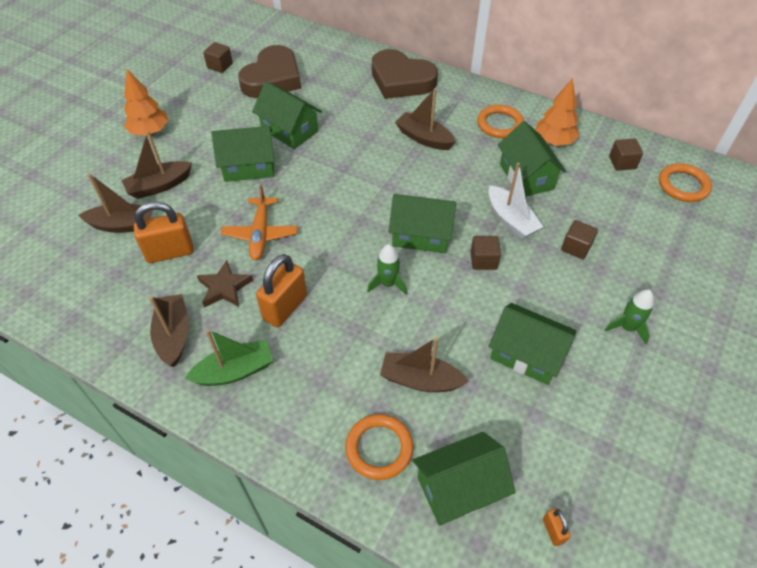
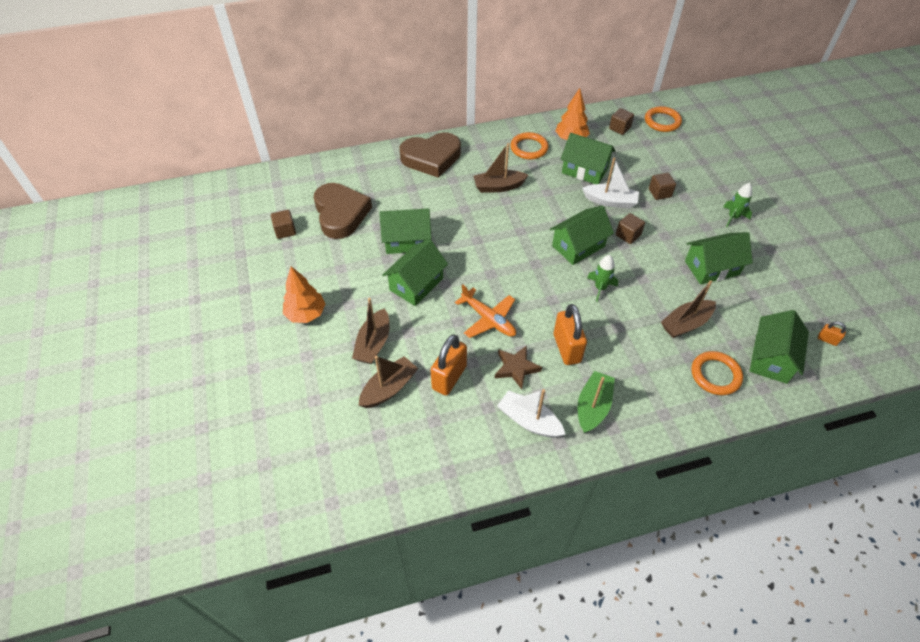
camera: 45 degrees left, 0 degrees up
(174, 335) = (529, 421): brown boat -> white boat

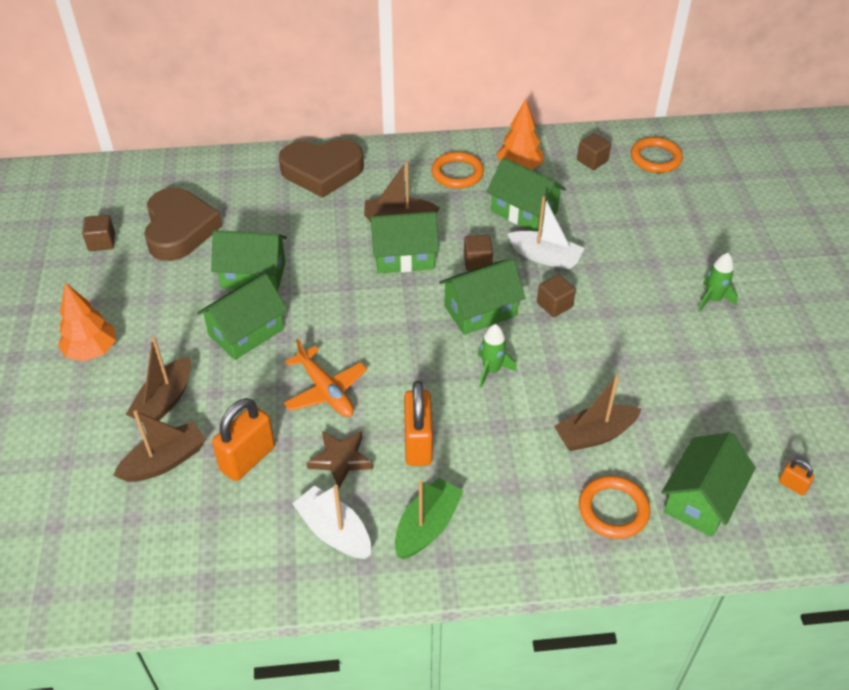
camera: 10 degrees right, 5 degrees down
(659, 193) = (618, 254): brown cube -> brown cube (477, 262)
(711, 268) = (658, 364): green house -> green house (404, 257)

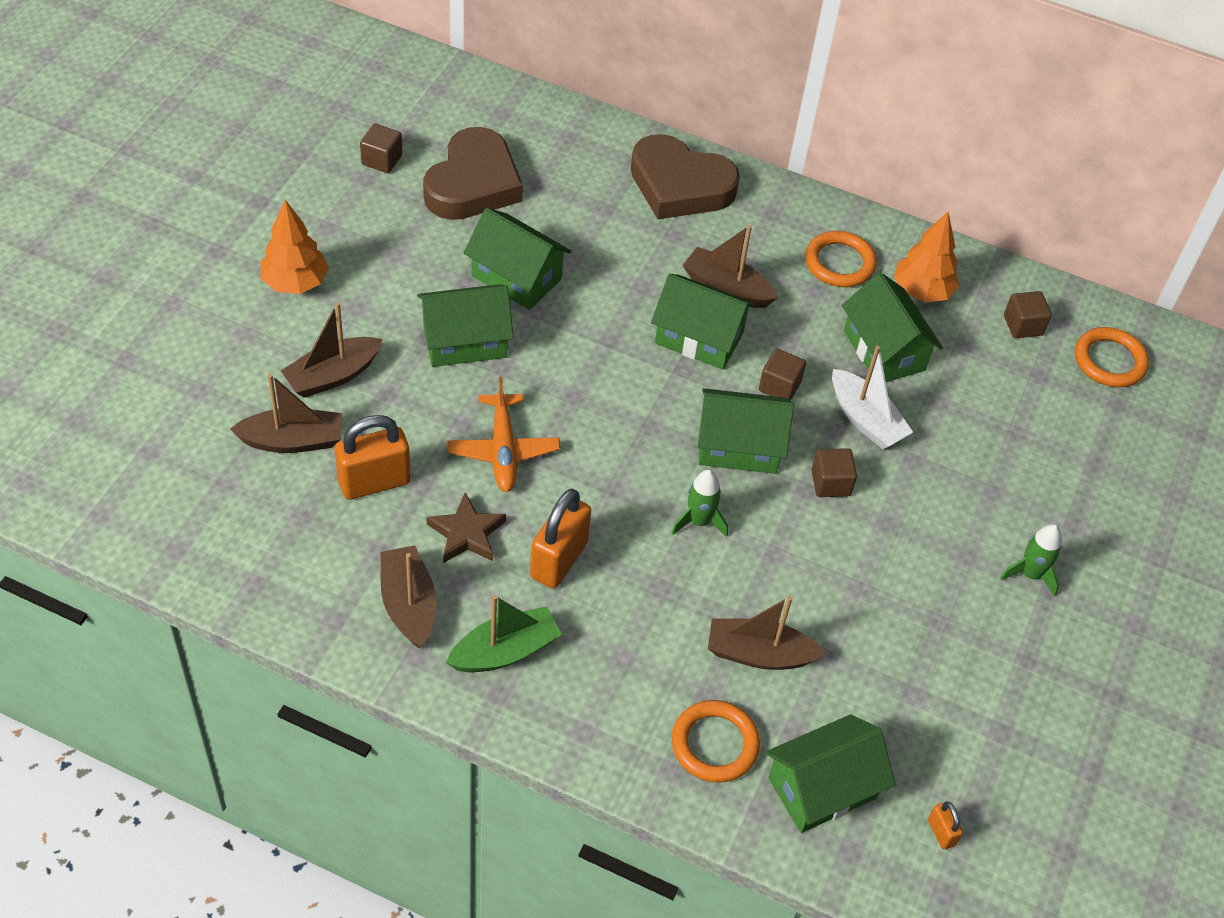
camera: 25 degrees right, 5 degrees up
(334, 531) = (409, 604): white boat -> brown boat

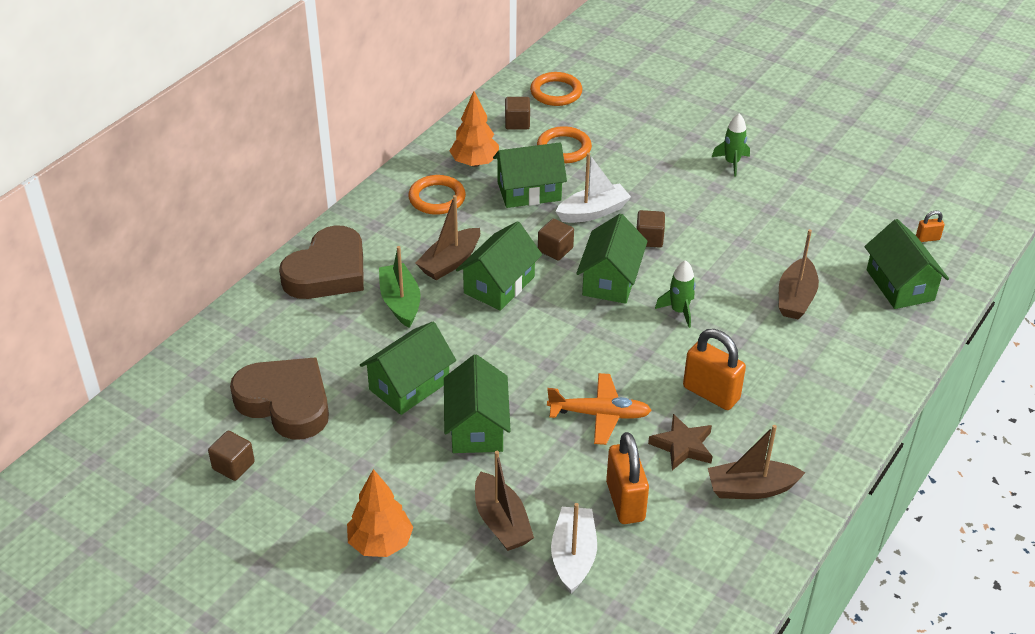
camera: 75 degrees left, 10 degrees down
(292, 441) = (573, 556): brown boat -> white boat
(505, 651) = (795, 434): green boat -> green boat (400, 302)
(714, 744) = (870, 331): orange ring -> orange ring (564, 148)

